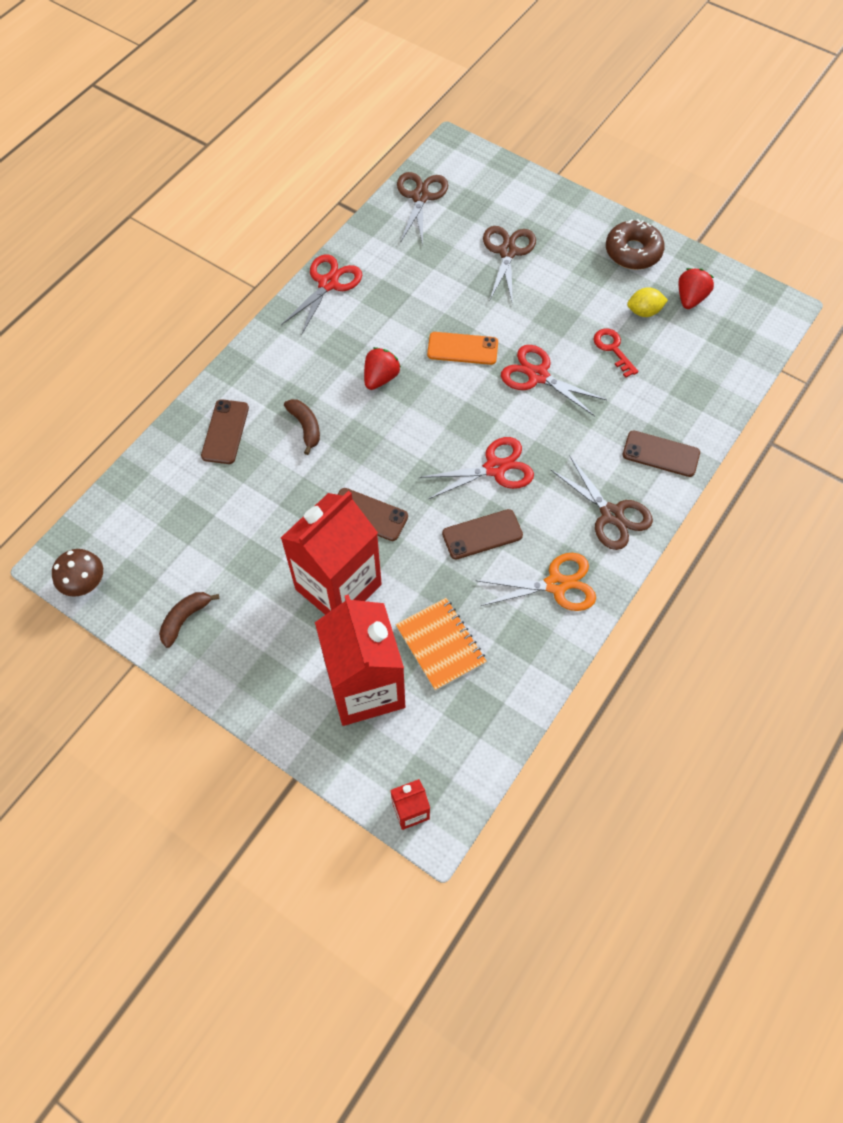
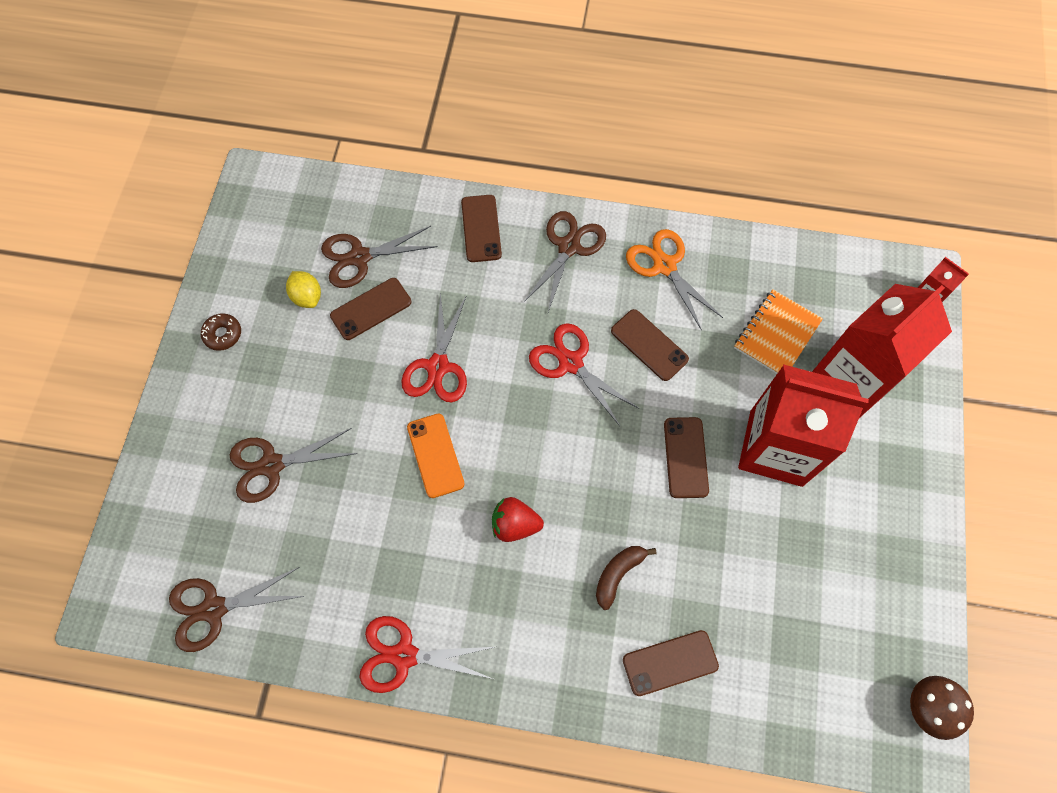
camera: 115 degrees left, 5 degrees up
(185, 619) = (896, 576): brown banana -> none
(613, 349) = (371, 309): red key -> brown phone
(633, 252) = (223, 334): brown donut -> brown donut, size x0.57
(667, 357) = (360, 257): none -> brown scissors
(690, 298) = (271, 260): red strawberry -> none

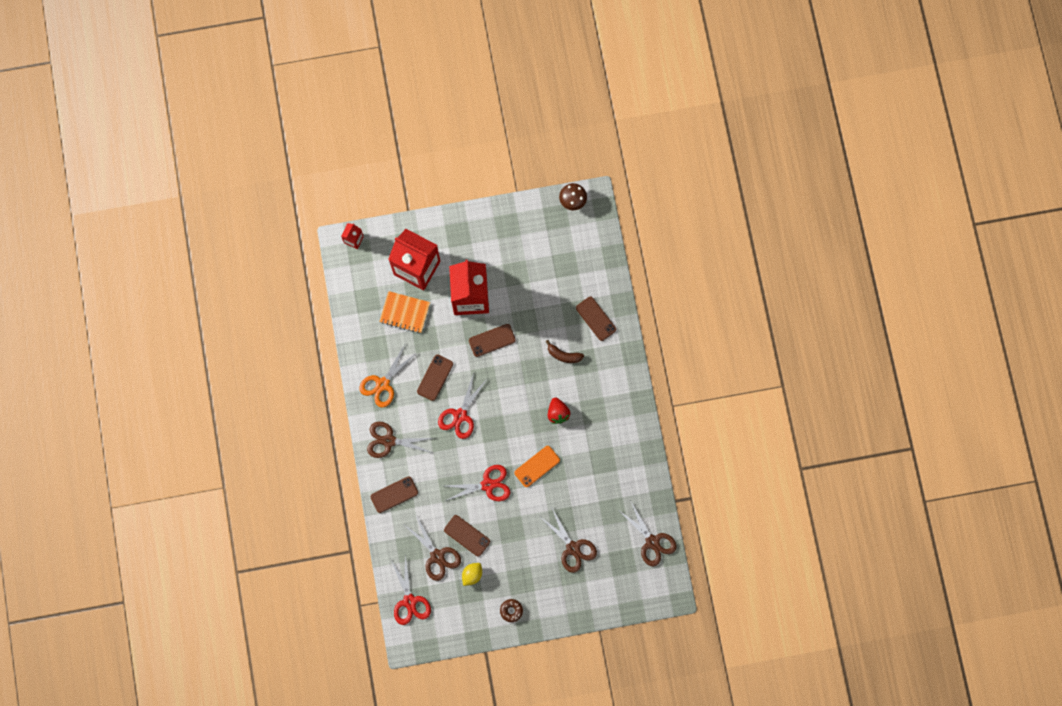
camera: 110 degrees left, 10 degrees up
(404, 655) = (639, 441): red scissors -> red scissors (409, 601)

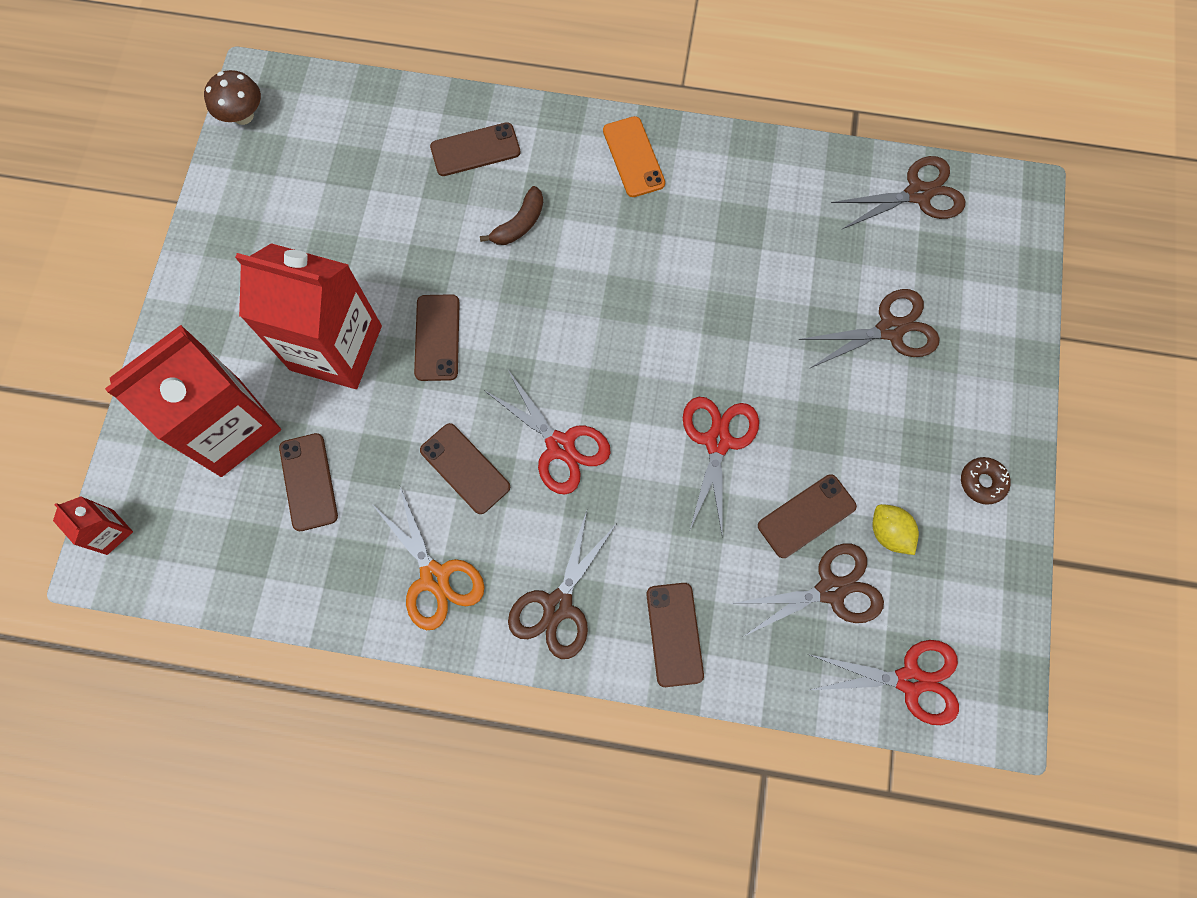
camera: 70 degrees left, 5 degrees down
(405, 312) = (308, 482): orange notebook -> brown phone
(537, 466) = (712, 340): orange phone -> orange phone (633, 157)
(558, 413) = (624, 270): red strawberry -> none

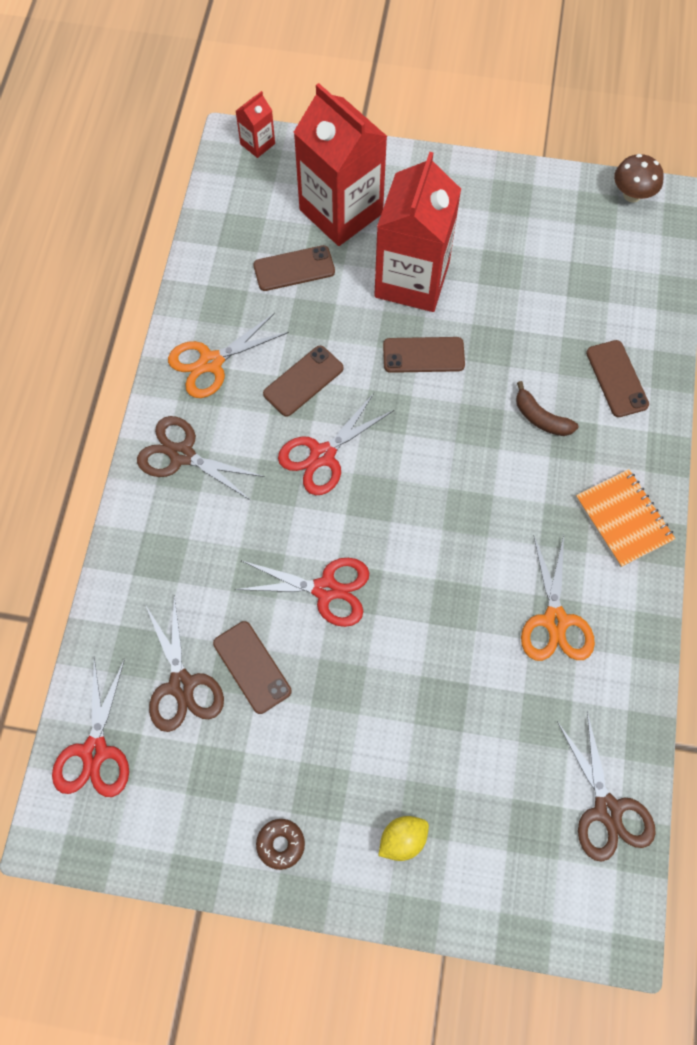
camera: 90 degrees right, 5 degrees down
(633, 157) = (623, 519): orange phone -> orange notebook
(674, 634) = (151, 547): brown phone -> none
(741, 224) = (555, 620): none -> orange scissors
(889, 533) = (233, 744): yellow lemon -> yellow lemon (402, 839)
(890, 329) = (445, 764): brown scissors -> none

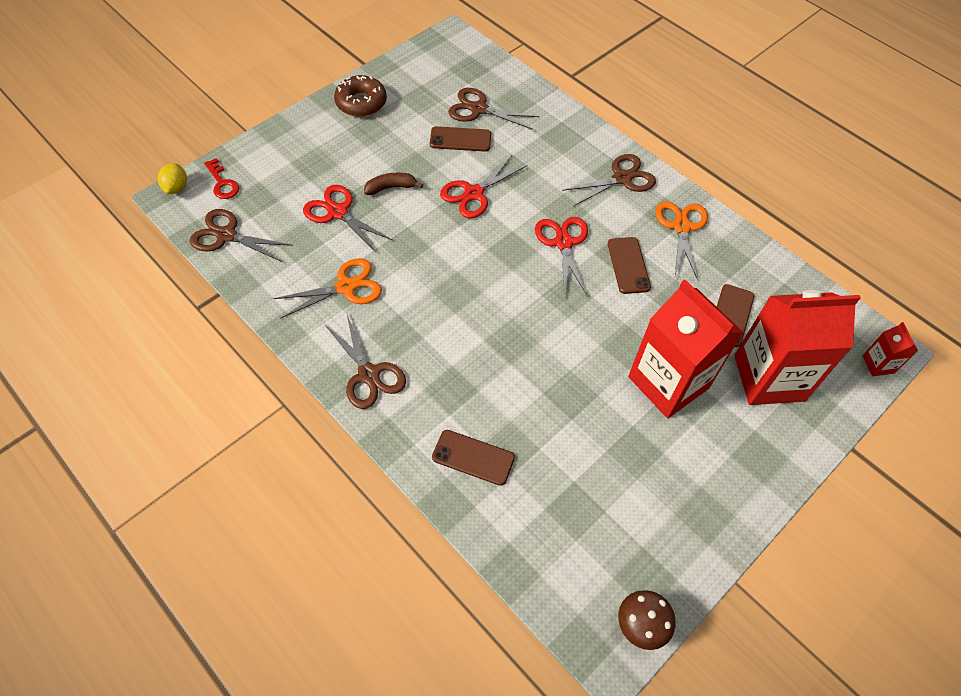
camera: 125 degrees right, 10 degrees down
(95, 751) = (476, 64): red scissors -> red scissors (338, 212)
(281, 844) = (361, 103): brown donut -> brown donut, size x1.75
(402, 839) = (311, 146): yellow lemon -> yellow lemon (176, 188)
(423, 355) = (595, 345): brown phone -> none
(541, 418) = (485, 382): brown banana -> brown banana (391, 187)
(547, 893) = (222, 183): none -> red key
(555, 620) = (346, 287): orange scissors -> orange scissors turned 120 degrees clockwise
(623, 519) = (369, 374): orange notebook -> brown scissors

